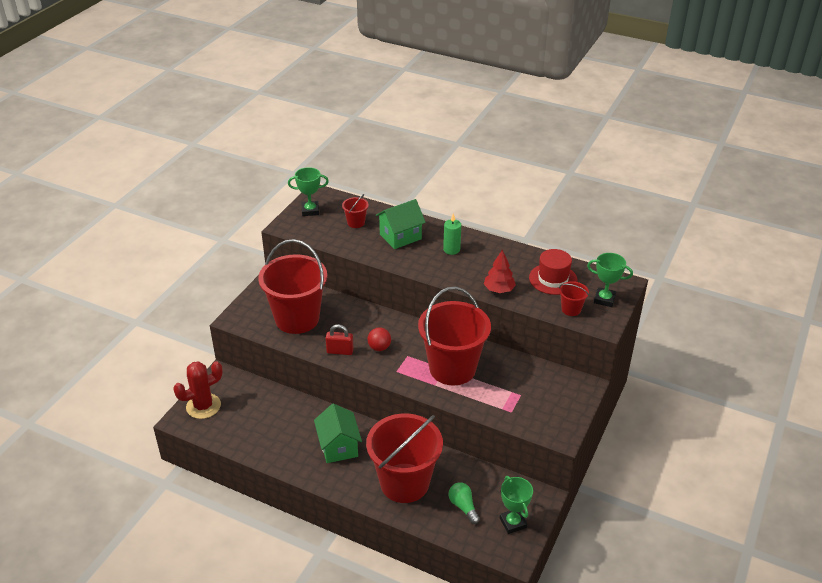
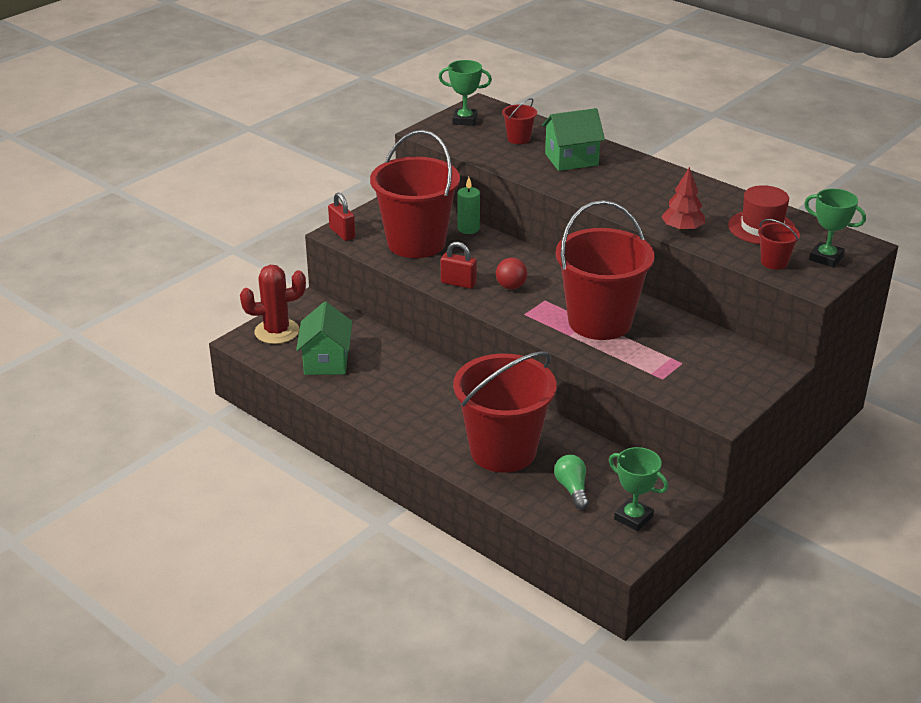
camera: 15 degrees right, 5 degrees down
(238, 319) = (342, 233): none -> red padlock
(338, 447) = (431, 399): green house -> green house (326, 361)
(451, 249) = (634, 180): green candle -> green candle (468, 229)
(513, 523) = (633, 518): green trophy -> green trophy turned 45 degrees counterclockwise

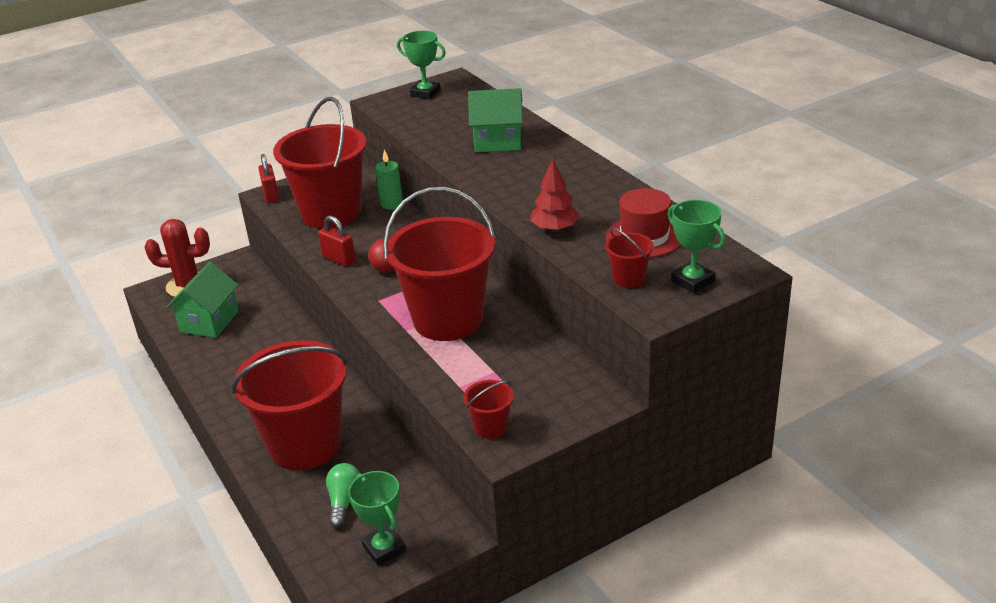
camera: 20 degrees right, 0 degrees up
(519, 139) = (462, 116): red bucket -> red bucket (491, 427)

